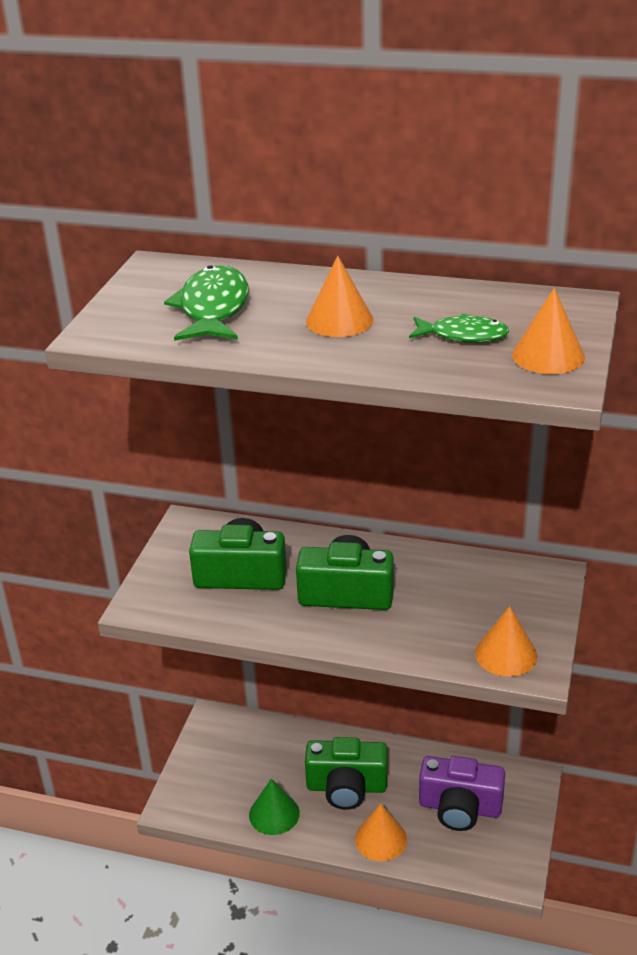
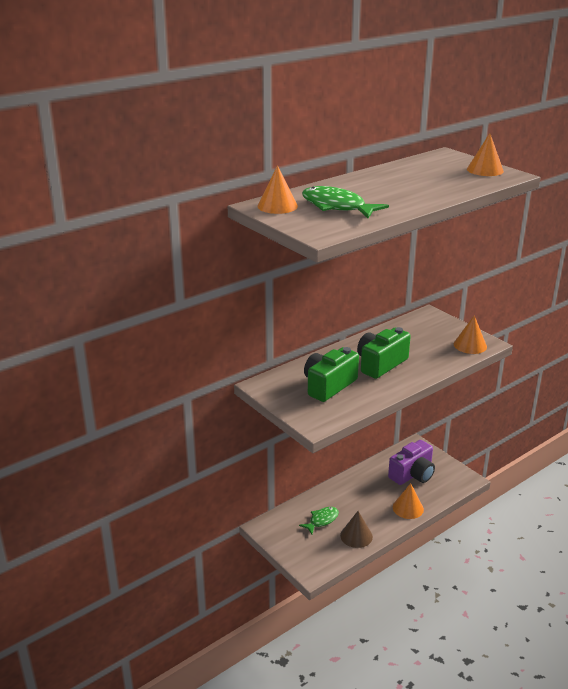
camera: 55 degrees left, 5 degrees down
(274, 814) = (356, 536): green cone -> brown cone
(339, 320) = (393, 189): orange cone -> orange cone (277, 206)
(346, 787) = (364, 503): green camera -> none
(463, 335) = (445, 176): green fish -> green fish (322, 520)

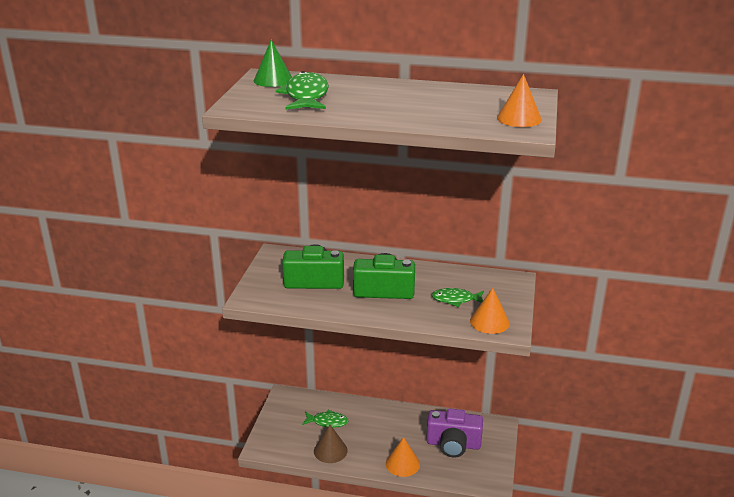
camera: 50 degrees right, 0 degrees up
(277, 206) = (273, 80): orange cone -> green cone
(428, 344) = (455, 300): none -> green fish

